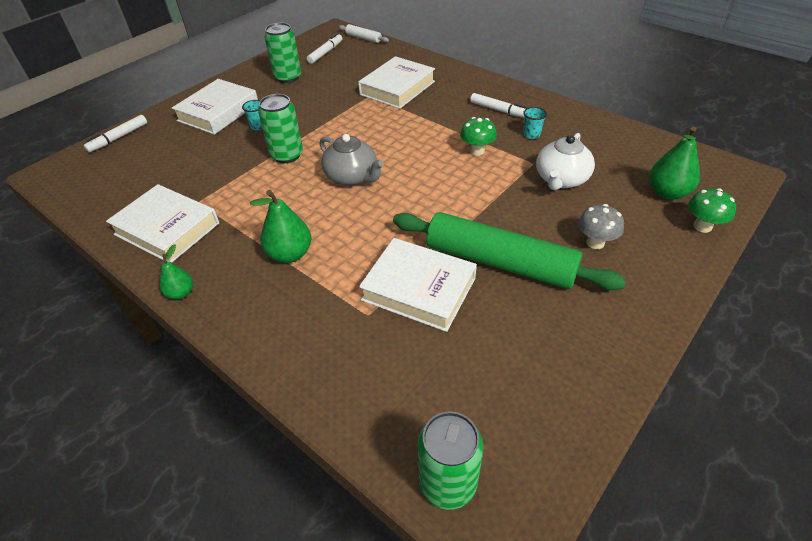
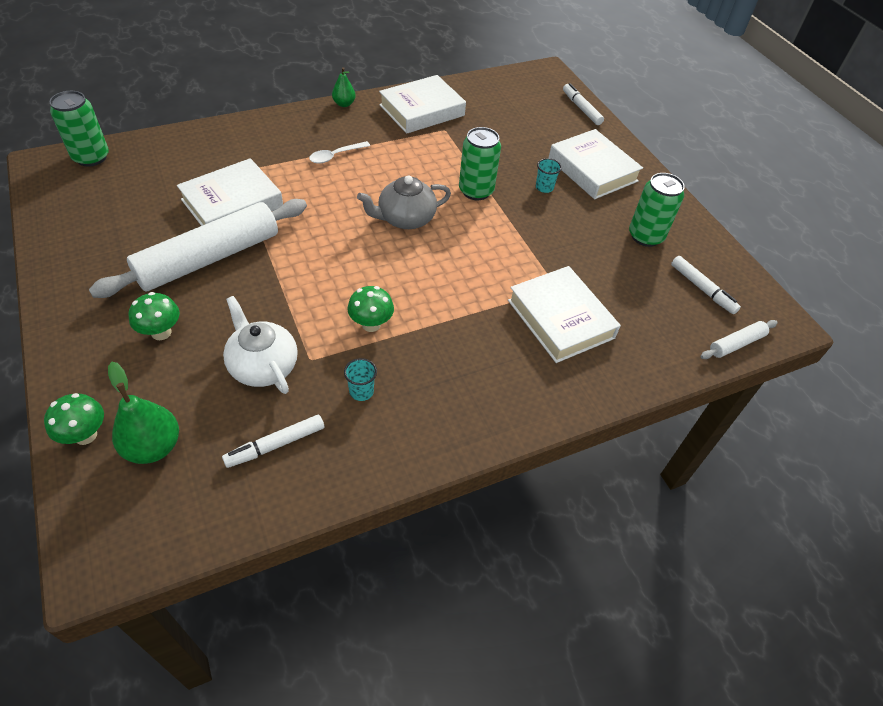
camera: 110 degrees right, 5 degrees up
(290, 254) = (335, 156): green pear -> white spoon
(499, 110) = (437, 391): white marker -> white marker (276, 445)
(499, 262) = (209, 258): green rolling pin -> white rolling pin
(595, 243) = (161, 332): grey mushroom -> green mushroom

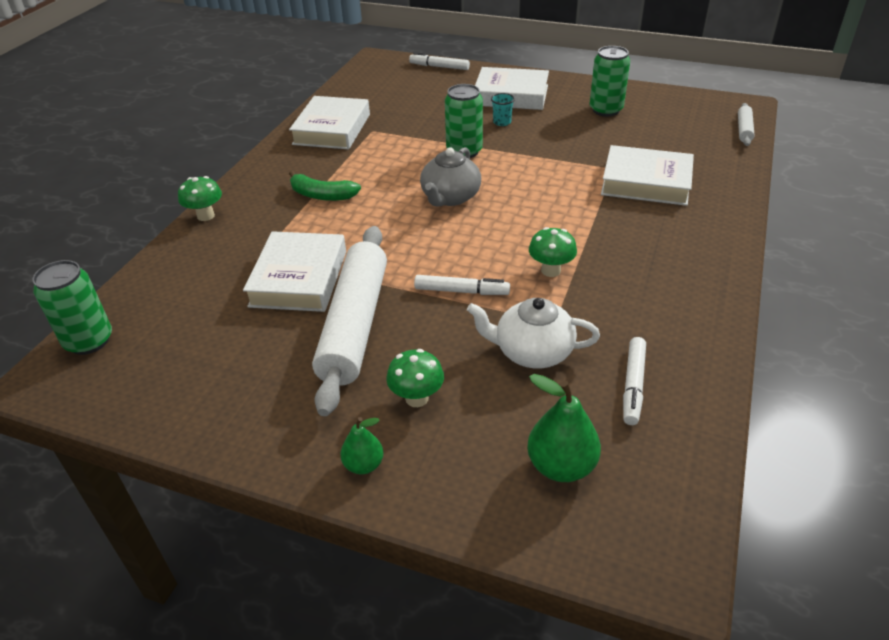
camera: 40 degrees left, 10 degrees down
(85, 435) = (498, 510): green mushroom -> green mushroom (205, 216)
(335, 156) = (322, 195): white spoon -> green banana
(344, 104) = (261, 160): green pear -> green pear (364, 465)
(361, 391) = (620, 310): turquoise cup -> none
(702, 289) = (681, 116): white marker -> white marker (461, 291)

